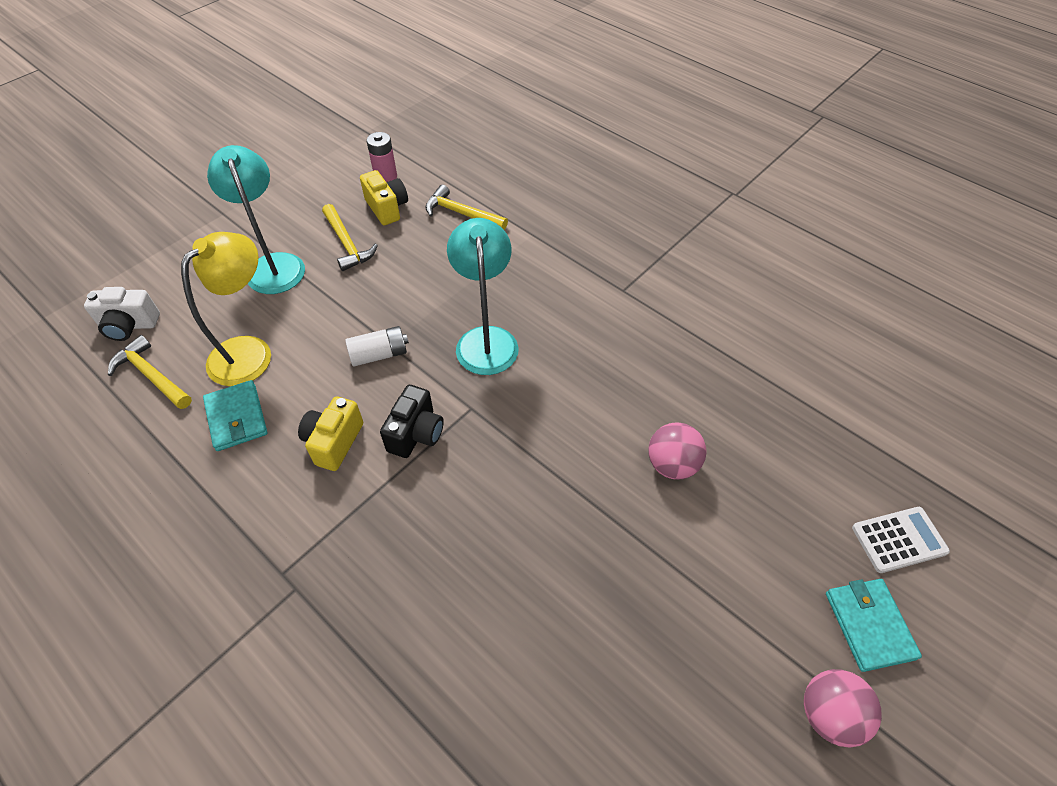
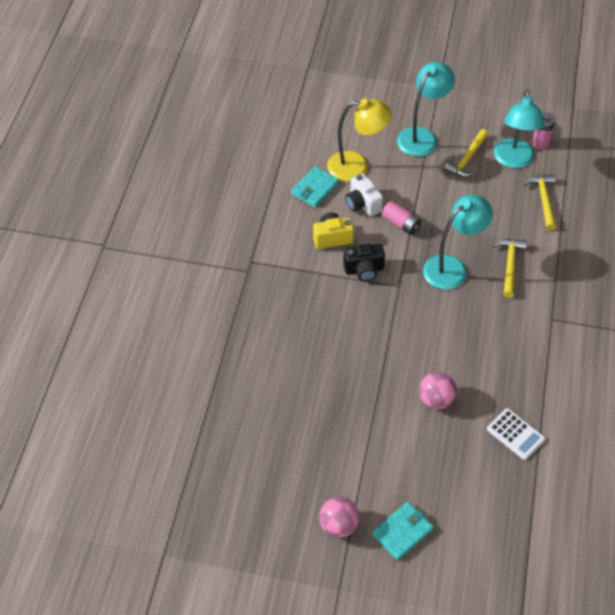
camera: 60 degrees right, 0 degrees up
(129, 326) = (331, 106): white camera -> white camera (362, 204)
(152, 375) = (311, 137): yellow hammer -> yellow hammer (510, 265)
(379, 354) = (400, 224): white battery -> pink battery
(387, 208) = (513, 160): yellow camera -> turquoise lamp
(899, 539) = (470, 534): white calculator -> white calculator (515, 434)

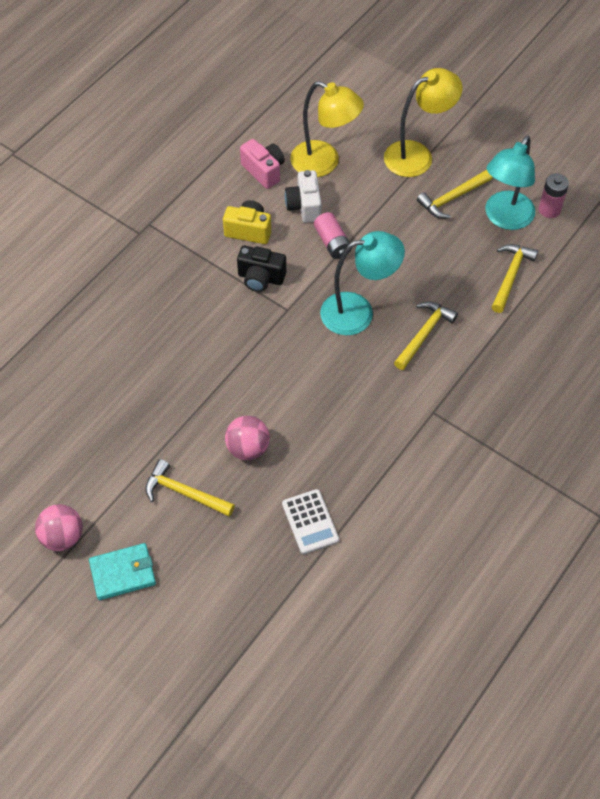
camera: 25 degrees right, 5 degrees up
(314, 189) = (264, 171): turquoise wallet -> pink camera
(410, 452) = (184, 492): none -> yellow hammer
(422, 136) = (417, 155): turquoise lamp -> yellow lamp

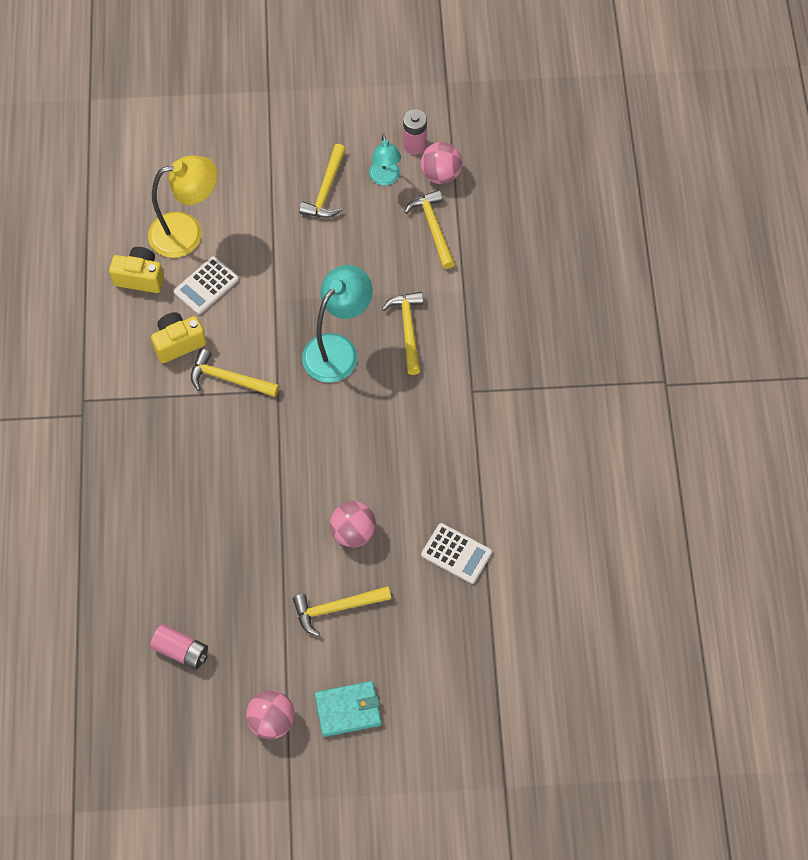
camera: 40 degrees left, 5 degrees up
(123, 573) = (348, 710): turquoise wallet -> turquoise wallet turned 45 degrees clockwise
(260, 278) = (229, 379): black camera -> yellow hammer
(264, 171) = (140, 277): pink camera -> yellow camera
(304, 206) = (206, 286): white camera -> white calculator
(332, 243) = (261, 303): pink battery -> pink battery (181, 651)
(417, 155) = (261, 169): yellow lamp -> none
(504, 218) = (385, 178): turquoise lamp -> turquoise lamp, size x0.58
(551, 243) = (441, 174): none -> pink ball

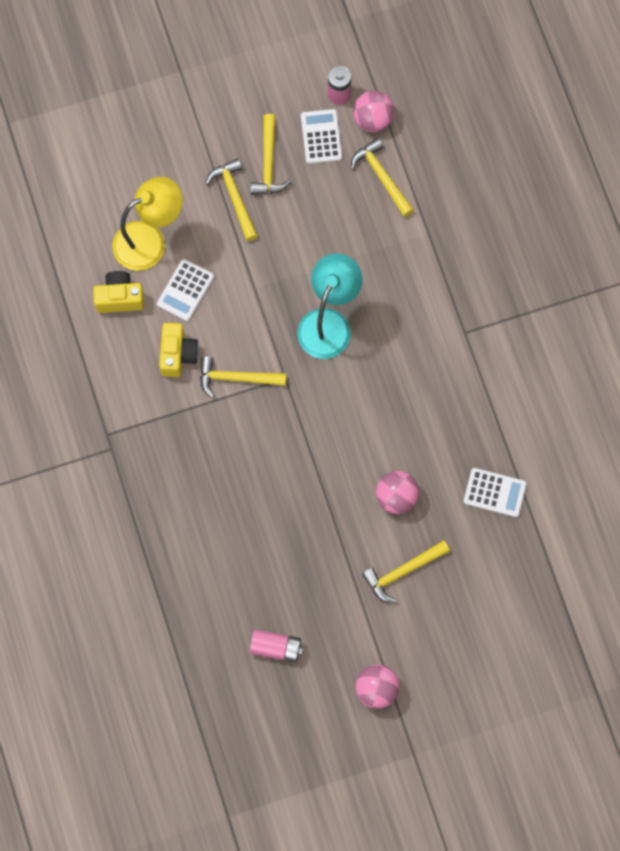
camera: 15 degrees left, 10 degrees up
(178, 343) = (177, 354): yellow camera -> yellow camera turned 135 degrees clockwise
(348, 710) = (441, 661): turquoise wallet -> none
(385, 178) = (321, 137): turquoise lamp -> white calculator
(408, 329) = (388, 286): yellow hammer -> yellow hammer (235, 197)

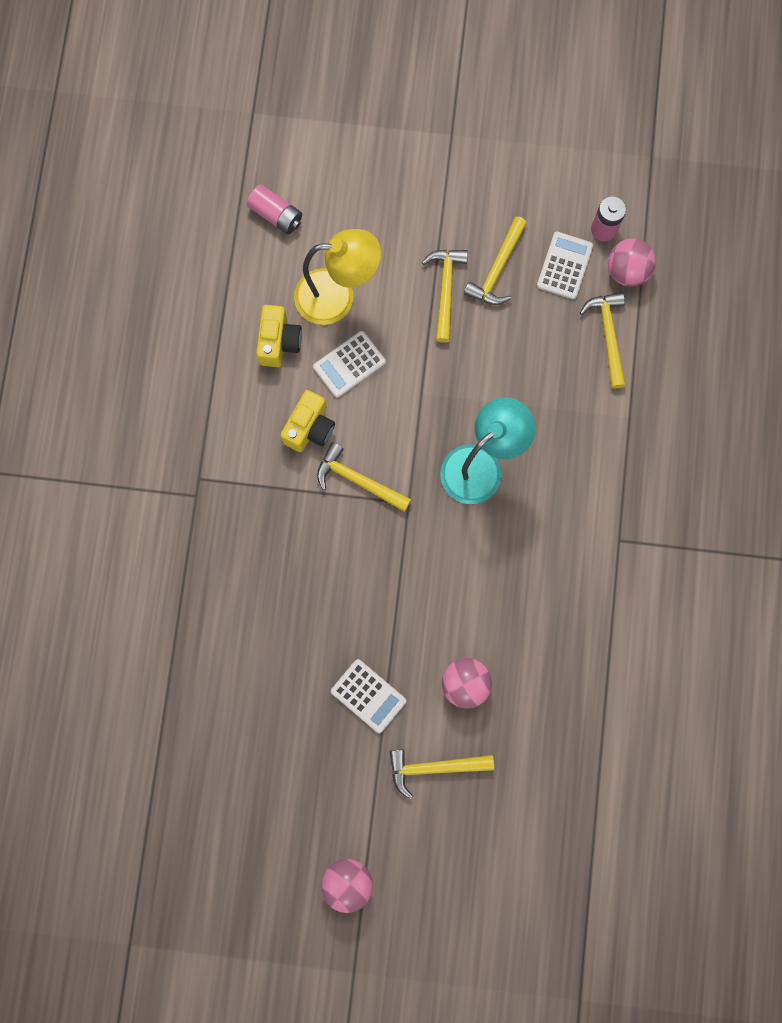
camera: 25 degrees right, 5 degrees up
(119, 298) = (279, 342): yellow camera -> yellow camera turned 75 degrees clockwise
(276, 648) = (264, 786): pink battery -> pink battery (276, 215)
(495, 492) = (571, 727): white calculator -> white calculator (368, 695)

